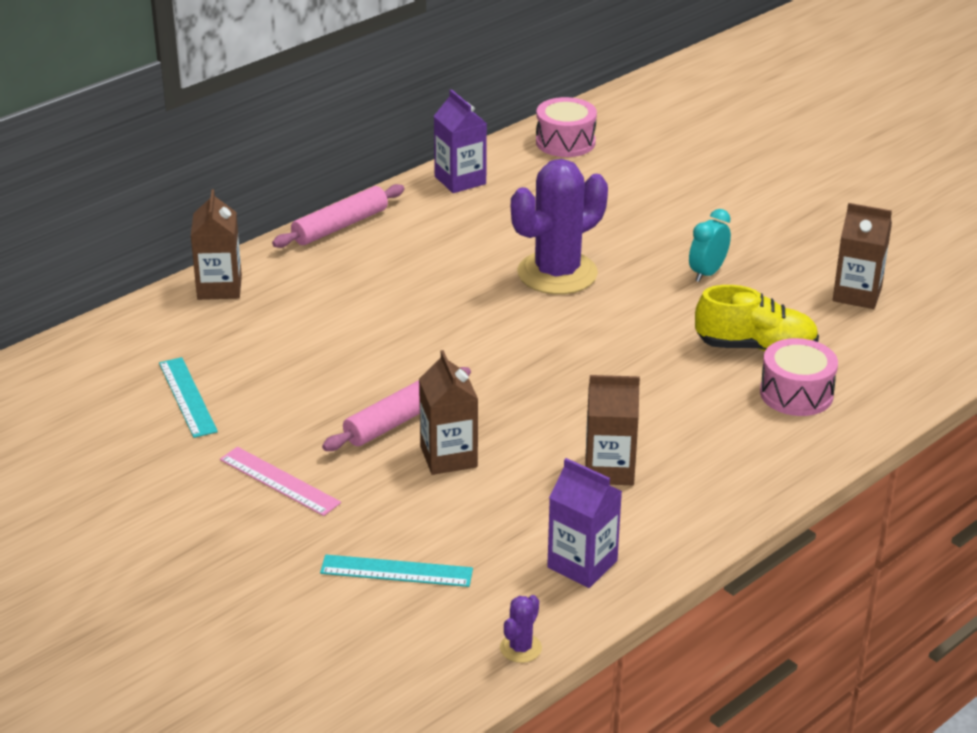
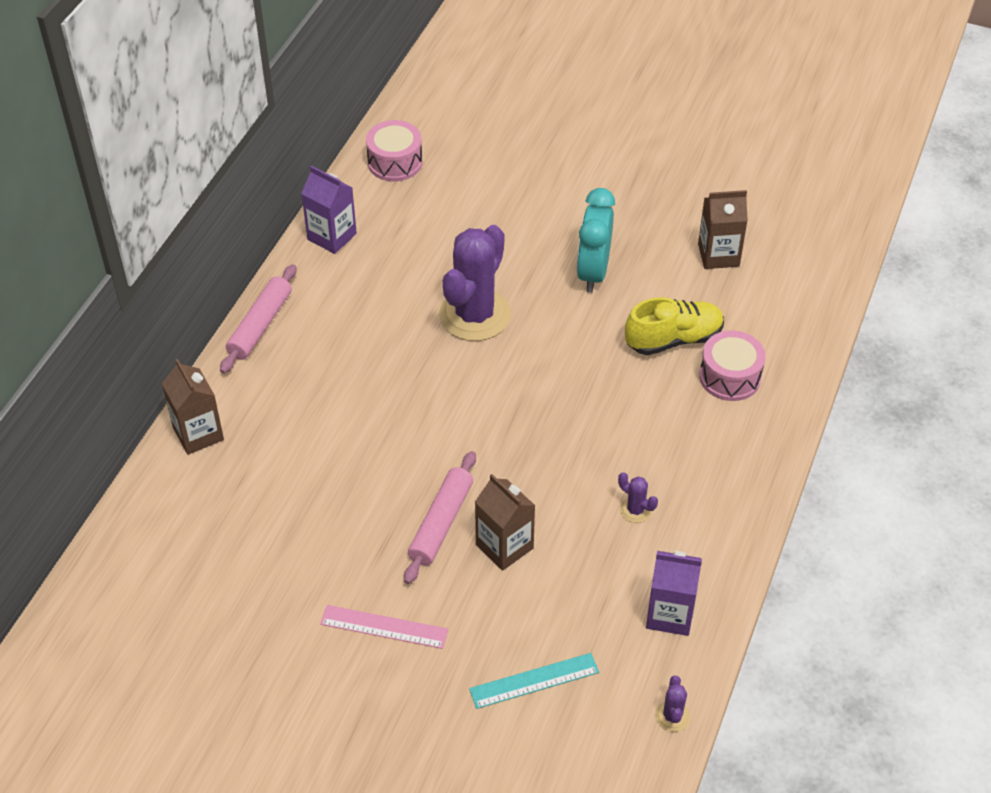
camera: 25 degrees left, 15 degrees up
(188, 397) = (249, 567): turquoise ruler -> none
(609, 470) = (635, 510): brown carton -> purple cactus
(707, 273) = (593, 272): turquoise clock -> turquoise clock, size x1.58

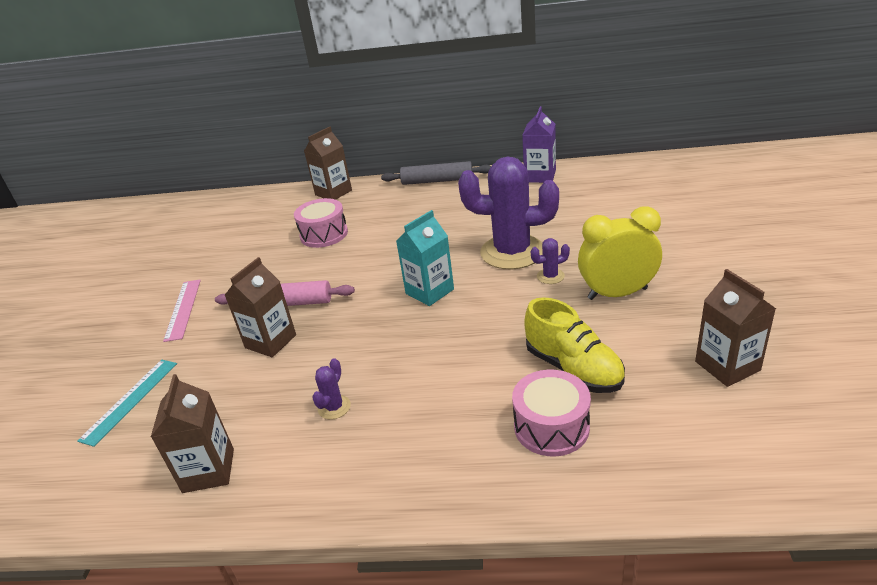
camera: 75 degrees right, 15 degrees down
(260, 325) = (437, 181): pink rolling pin -> grey rolling pin
(395, 162) = (640, 172): pink drum -> pink drum (324, 234)
(501, 398) = (429, 291): none -> turquoise carton
(534, 680) = (130, 400): turquoise ruler -> turquoise ruler turned 60 degrees clockwise
(593, 272) = (617, 293): turquoise clock -> yellow clock
(670, 614) = (208, 470): purple carton -> brown carton
(672, 716) = (82, 509): purple cactus -> purple cactus (550, 276)

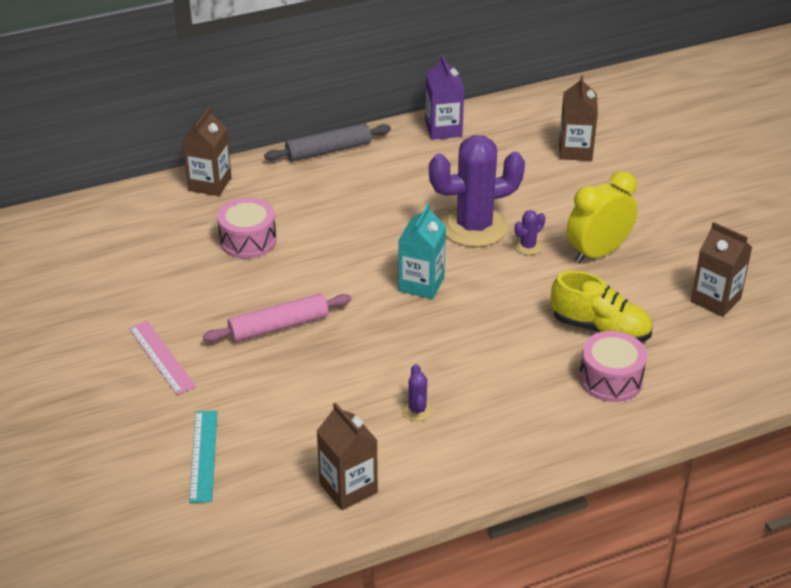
camera: 30 degrees left, 5 degrees up
(270, 341) = (298, 368): brown carton -> brown carton (575, 151)

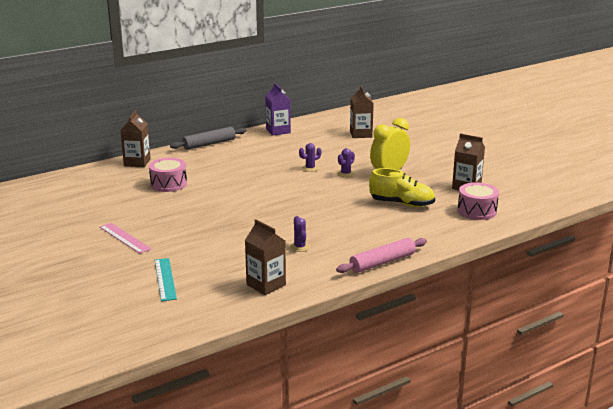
camera: 10 degrees left, 15 degrees down
(278, 326) = (199, 218): pink rolling pin -> pink rolling pin (382, 262)
(421, 284) = (285, 194): turquoise carton -> none
(474, 227) = (310, 168): purple cactus -> purple cactus, size x0.40
(610, 379) = (416, 224): pink drum -> pink drum (477, 211)

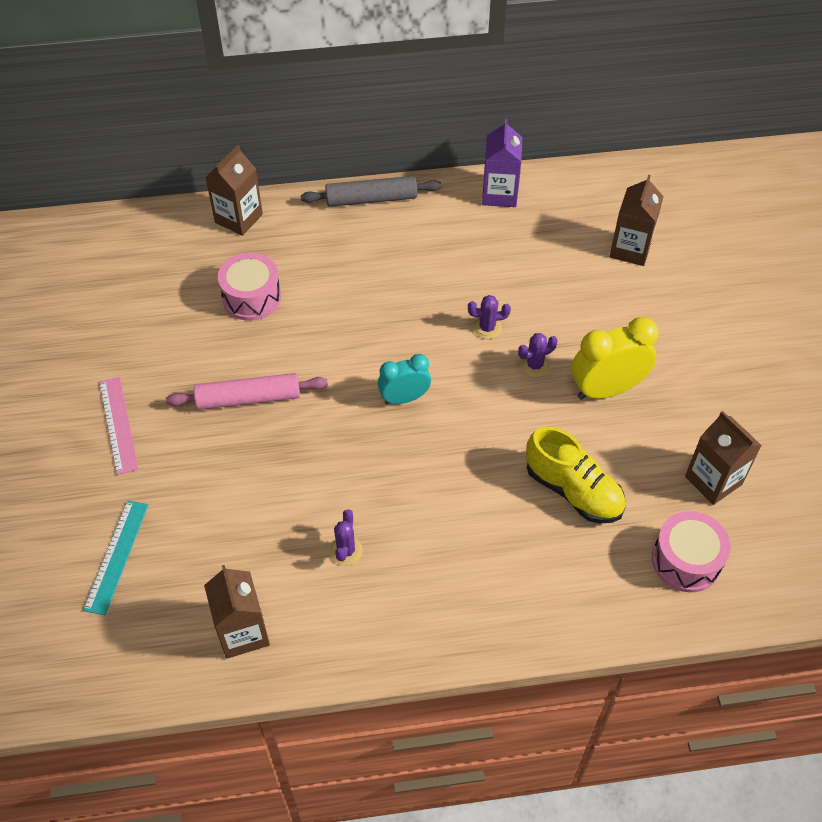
camera: 25 degrees right, 30 degrees up
(286, 196) = (404, 398): none -> turquoise clock
(382, 262) = (444, 646): pink rolling pin -> pink rolling pin (248, 398)

